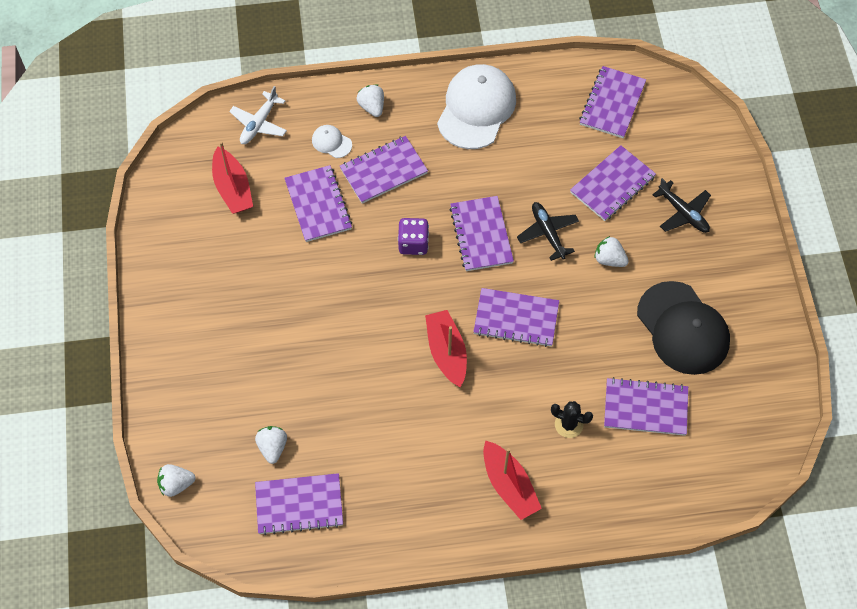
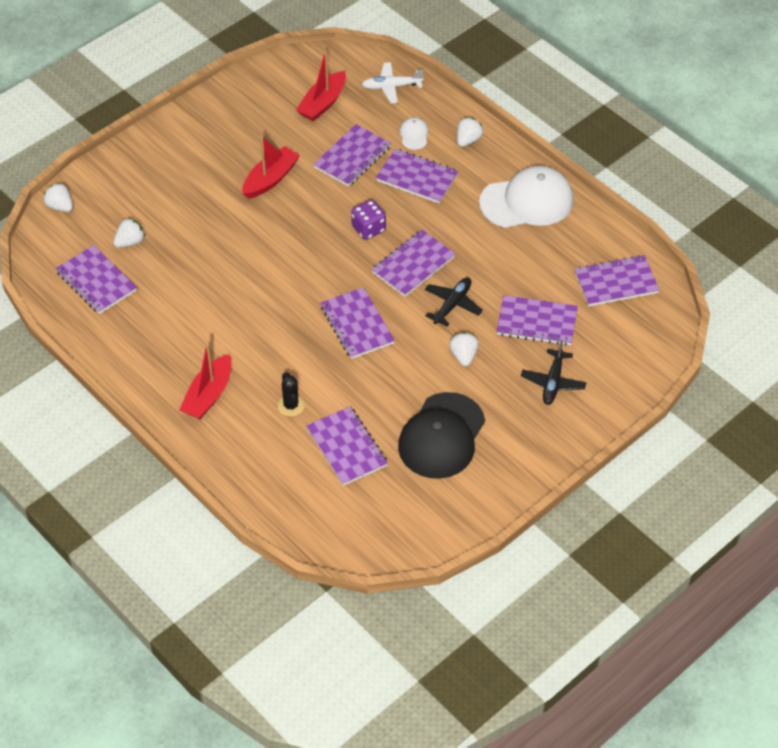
camera: 55 degrees right, 10 degrees down
(446, 352) = (291, 298): red boat -> red boat (270, 179)

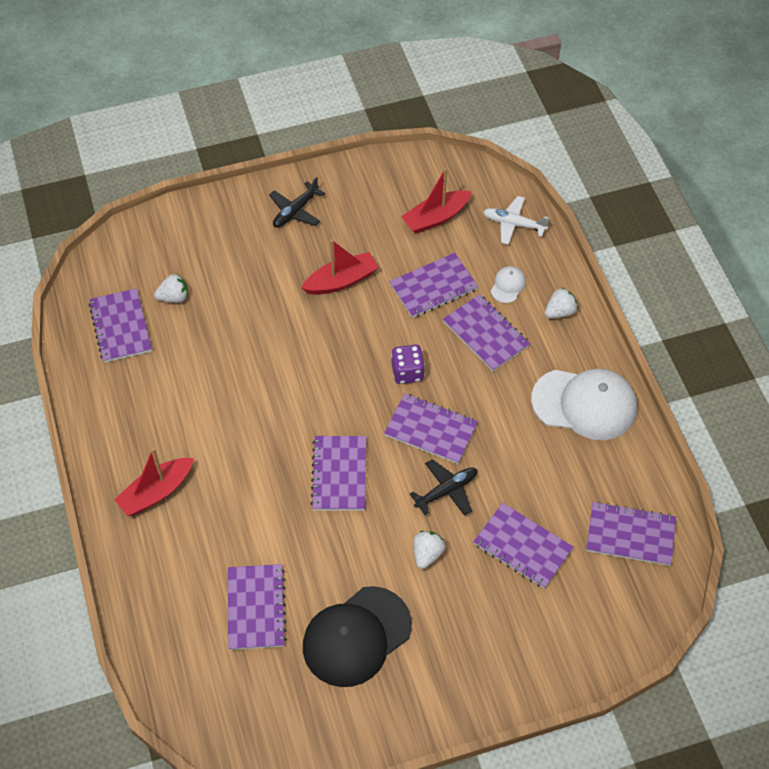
camera: 25 degrees right, 5 degrees up
(60, 206) = (131, 235): white strawberry -> none
(291, 405) = (227, 537): black cactus -> none
(413, 265) = (431, 430): purple notebook -> purple notebook turned 45 degrees clockwise
(553, 382) = (503, 624): black plane -> black plane (295, 211)

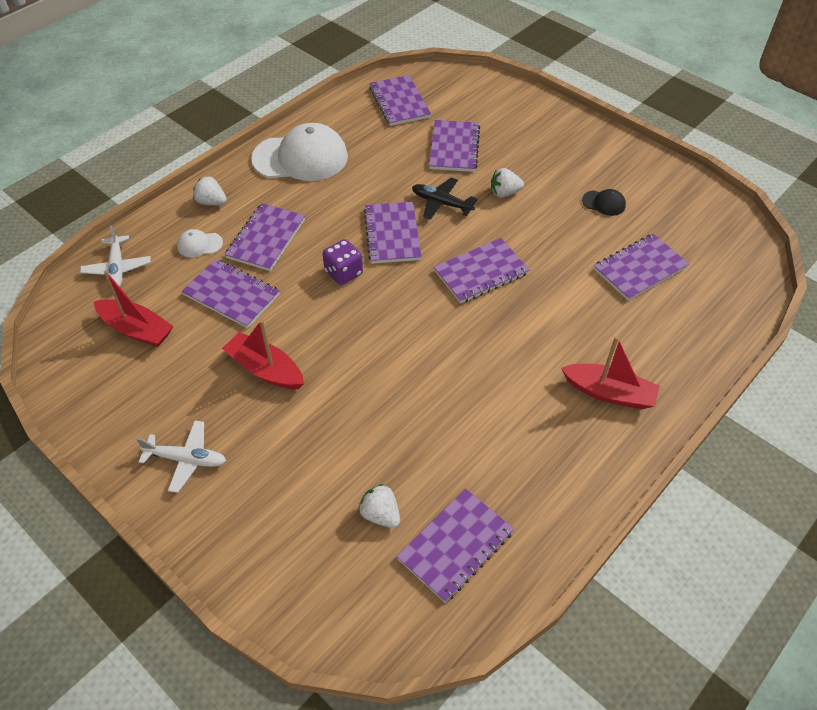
camera: 120 degrees left, 5 degrees down
(295, 211) = (186, 459): black plane -> white plane
(356, 636) = (604, 203): black cap -> black cap, size x0.43
(584, 404) = (300, 158): white cap -> white cap turned 105 degrees clockwise

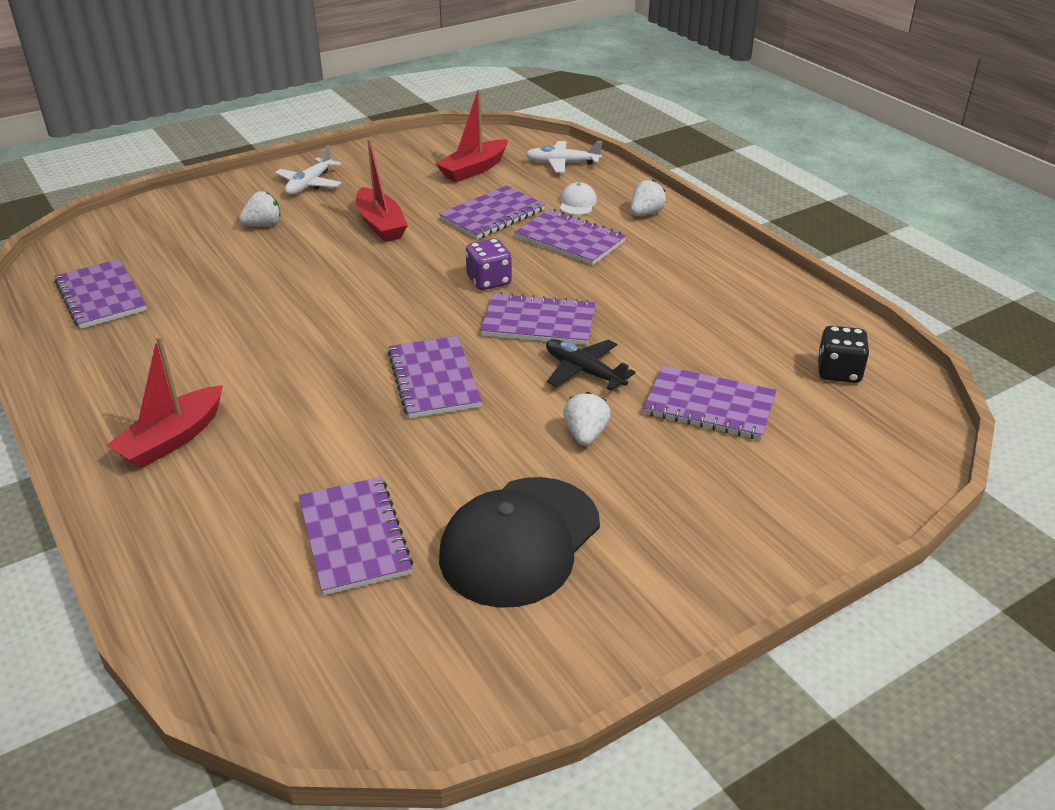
camera: 105 degrees right, 15 degrees down
(265, 369) = (381, 225): red boat -> red boat turned 105 degrees clockwise
(300, 158) = (714, 275): white cap -> none
(380, 514) = (170, 264): white strawberry -> white strawberry (263, 225)
(399, 102) = (838, 372): purple notebook -> black dice
(441, 203) = (584, 371): black plane -> black plane turned 90 degrees counterclockwise
(604, 203) = (520, 541): black cap -> black cap, size x2.31

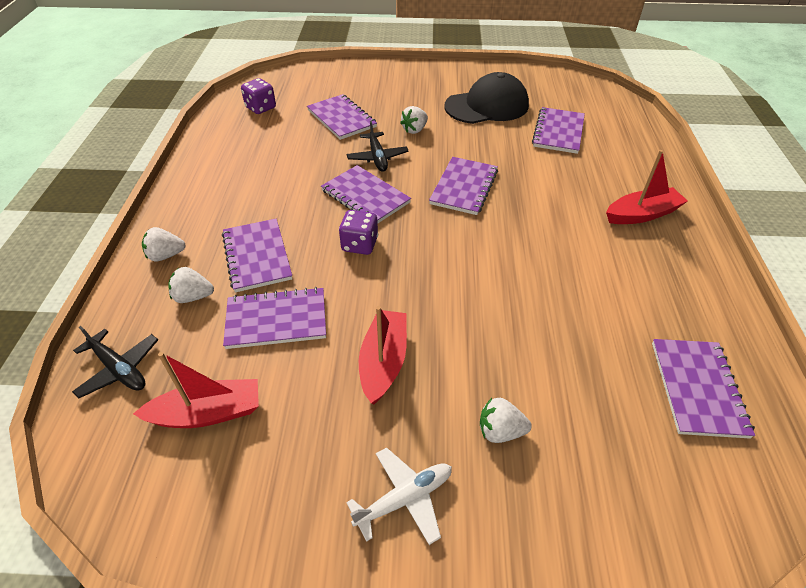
camera: 145 degrees left, 10 degrees up
(562, 163) = (119, 369): white plane -> black plane
(577, 203) = (193, 297): white cap -> white strawberry
(838, 372) = (261, 108): black dice -> purple dice

